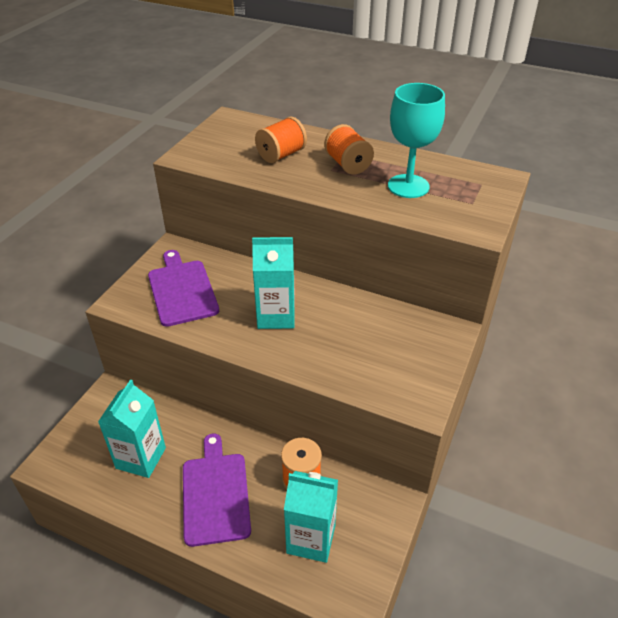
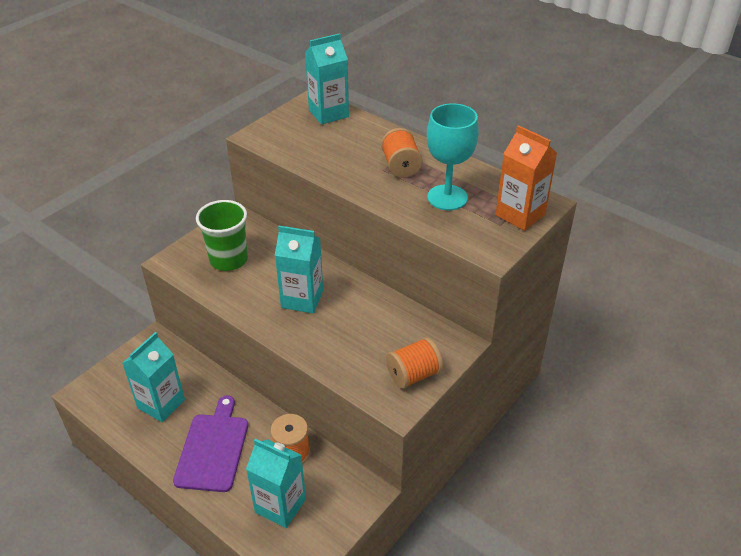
camera: 15 degrees right, 0 degrees up
(182, 290) = (228, 259): purple cutting board -> green cup
(251, 126) = (328, 113): none -> turquoise carton
(281, 155) = (343, 147): orange spool -> orange spool (413, 375)
(486, 191) = (520, 215): none -> orange carton

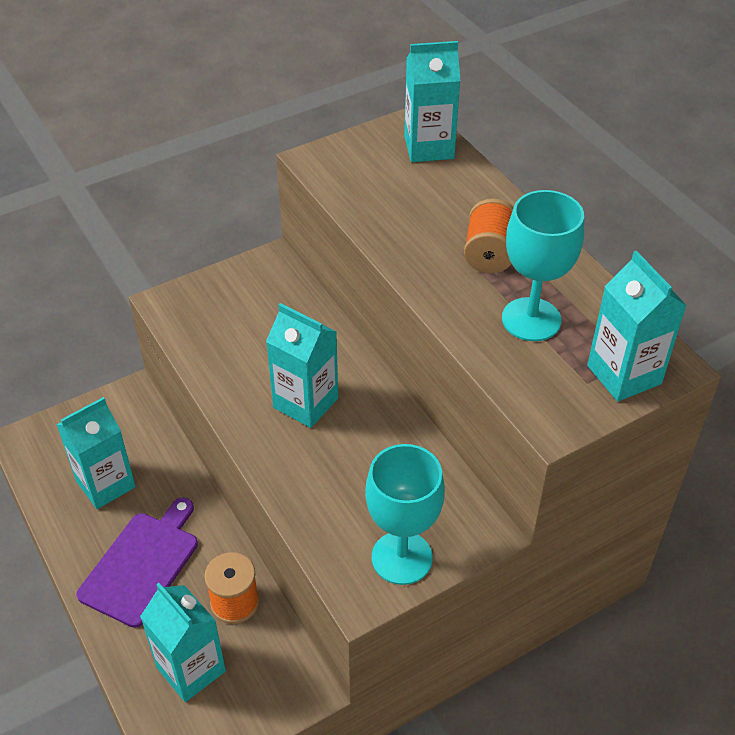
camera: 20 degrees right, 5 degrees up
(228, 259) = (237, 319): green cup -> none
(413, 375) = (402, 558): orange spool -> turquoise goblet
(520, 215) = (624, 375): orange carton -> turquoise carton

